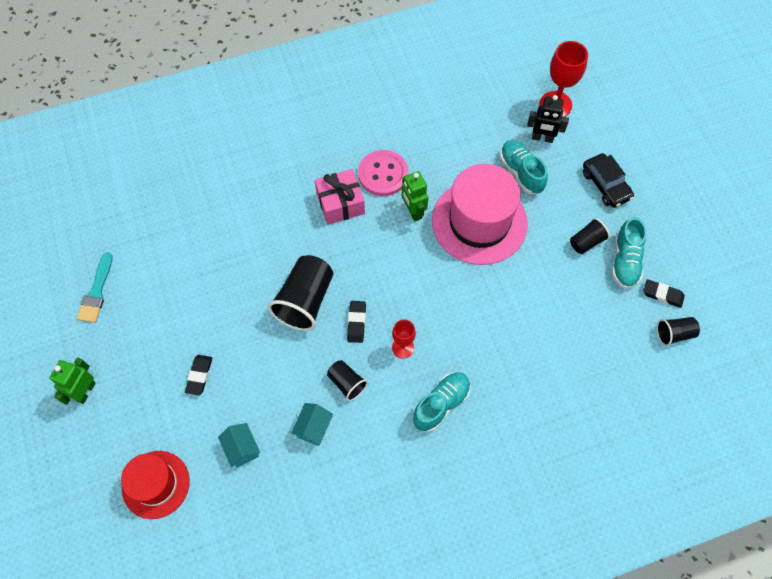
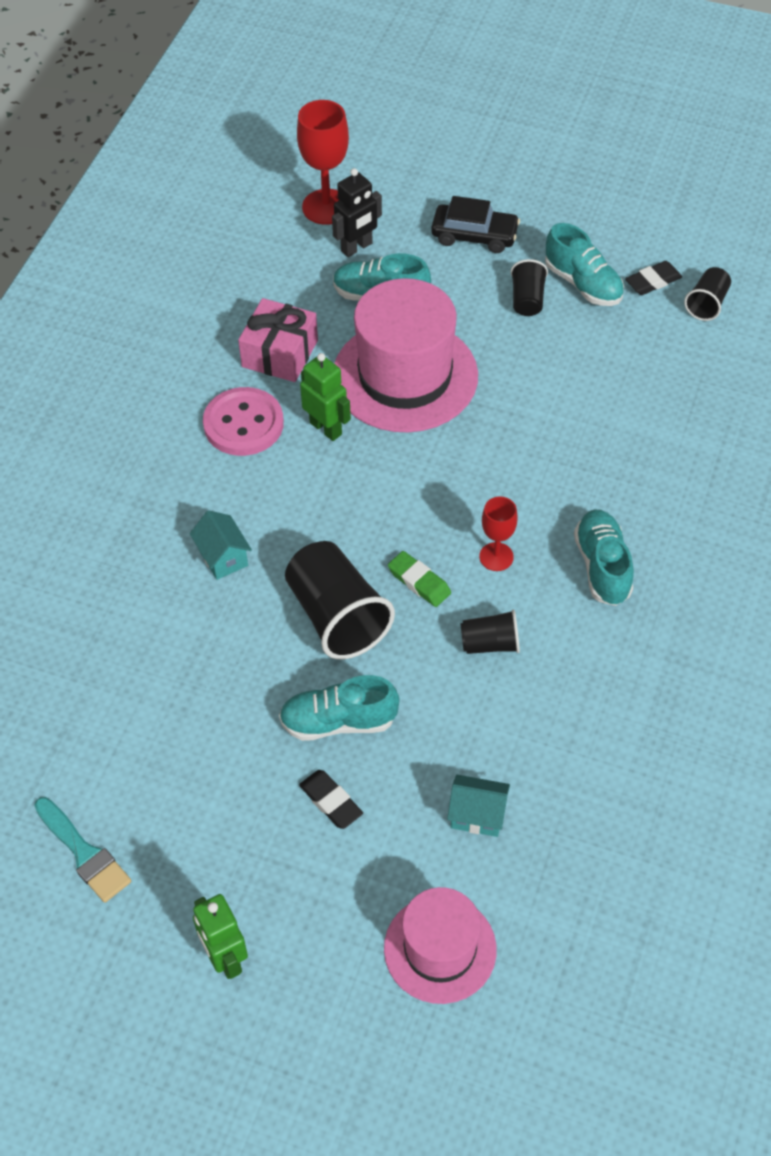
camera: 50 degrees left, 10 degrees down
(156, 484) = (440, 949): red hat -> pink hat
(246, 346) = (338, 721): none -> turquoise shoe
(313, 428) = (518, 717): turquoise house -> turquoise house (223, 557)
(340, 203) = (238, 492): pink gift -> pink gift (280, 353)
(356, 323) = (419, 582): black eraser -> green eraser
(413, 211) = (326, 428): green robot -> green robot turned 150 degrees counterclockwise

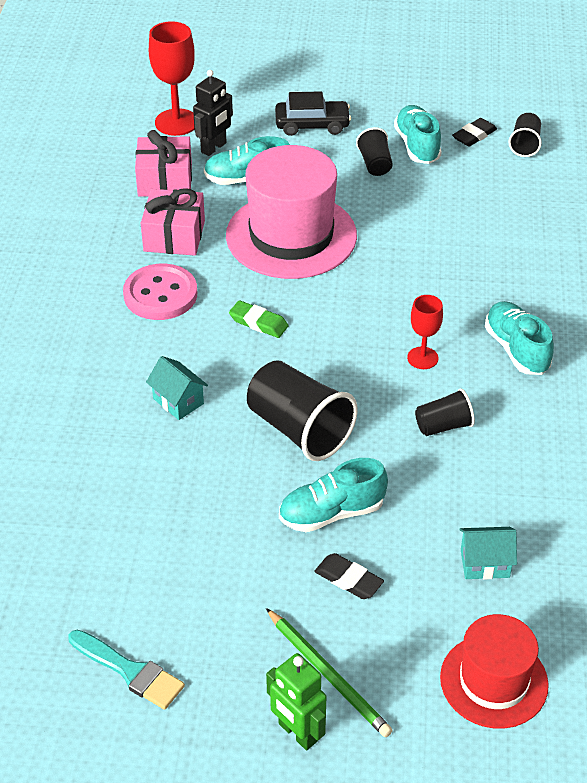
camera: 15 degrees left, 10 degrees down
(276, 903) = (328, 675): none -> green pencil
(291, 280) = (165, 180): none -> pink gift
(326, 428) = (236, 286): green robot -> none
(419, 582) = (362, 389): green eraser -> green eraser (258, 323)
(440, 949) = (494, 681): pink hat -> red hat
(583, 284) = (417, 146): turquoise shoe -> turquoise shoe turned 135 degrees counterclockwise

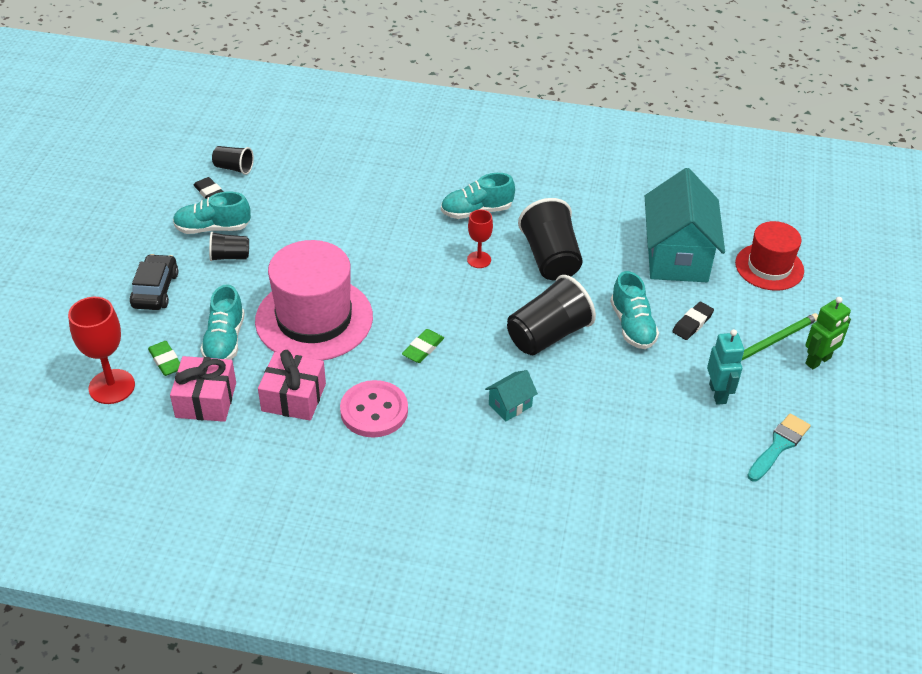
camera: 85 degrees left, 0 degrees up
(214, 148) = (166, 361): black robot -> green eraser
(218, 605) = (718, 393): none -> turquoise robot
(443, 426) = (550, 258): black cup -> black cup, size x1.88
(485, 564) = (677, 257): turquoise house -> turquoise house, size x2.32

